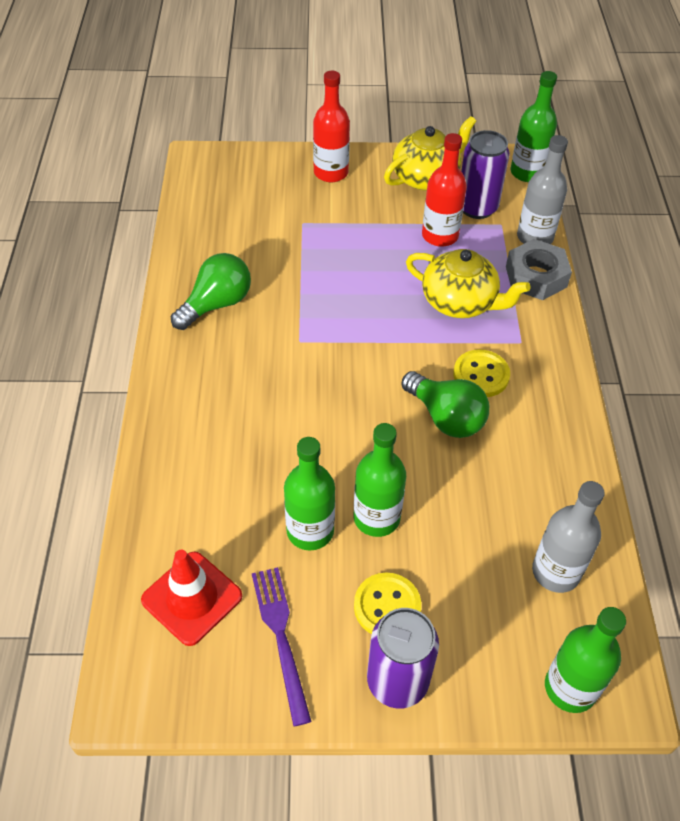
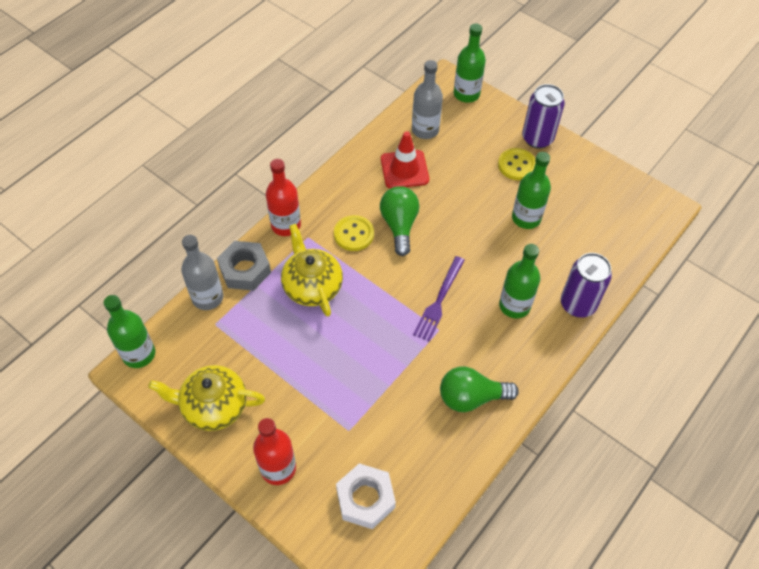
camera: 140 degrees left, 5 degrees up
(192, 598) = (609, 226): red traffic cone -> red traffic cone (404, 169)
(244, 192) = (365, 499): none -> white nut
(281, 637) = (577, 184): purple fork -> purple fork (439, 301)
(376, 518) = (486, 202): green bottle -> green bottle (514, 306)
(440, 235) = (266, 345): red bottle -> red bottle (286, 225)
(477, 207) = (213, 350): purple can -> purple can (577, 304)

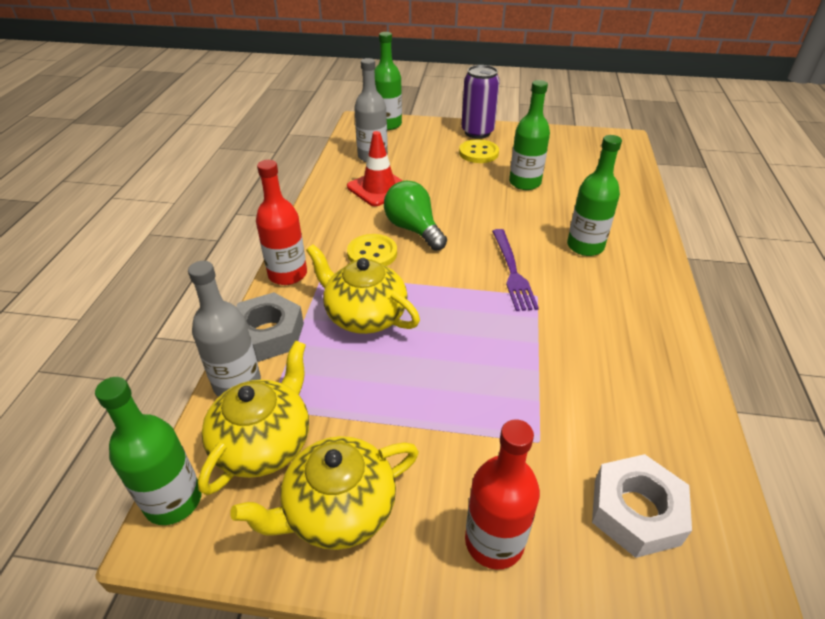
camera: 30 degrees left, 15 degrees down
(200, 346) = (264, 443): none -> yellow teapot
(471, 397) = (631, 339): green light bulb -> none
(577, 304) = (636, 223): purple can -> none

